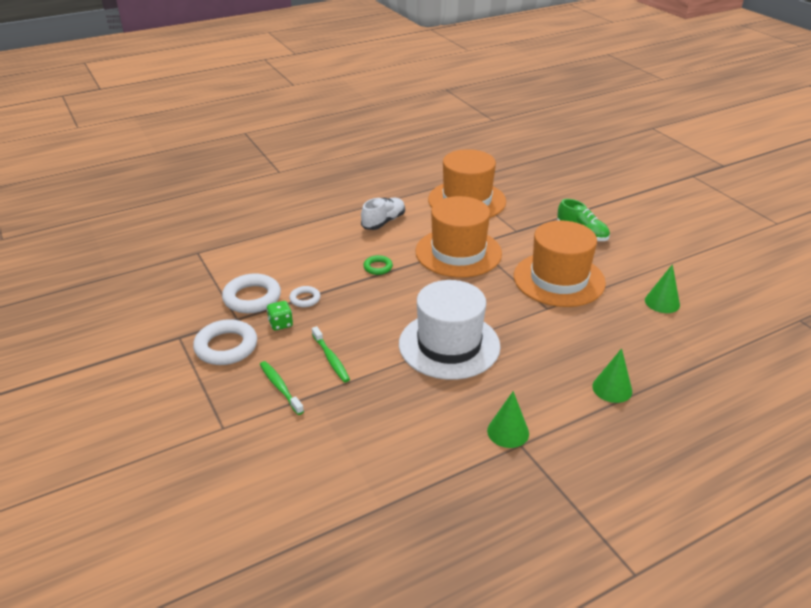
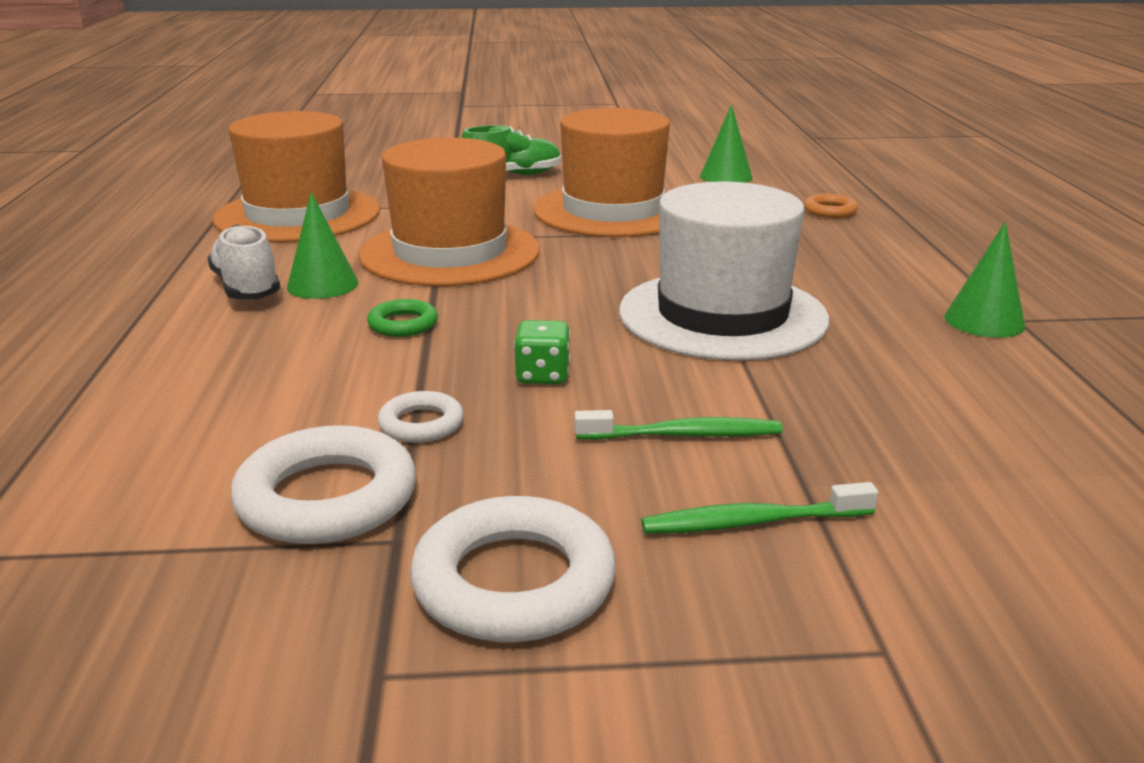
camera: 65 degrees left, 10 degrees down
(280, 324) = (490, 475): green dice -> green dice (542, 375)
(612, 388) = (901, 239): green cone -> green cone (322, 285)
(637, 353) = (830, 211): none -> orange ring

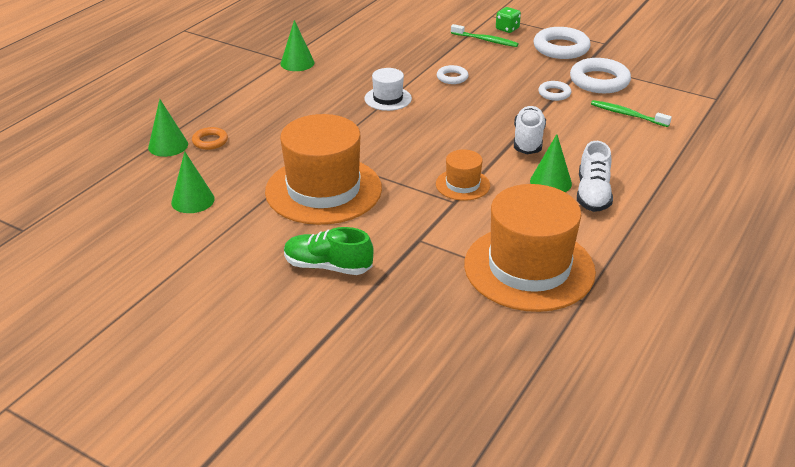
camera: 145 degrees left, 10 degrees up
(403, 324) = (528, 140): green ring -> white shoe
(450, 253) = (462, 185): orange hat -> orange hat, size x0.47
(542, 375) = (494, 97): green dice -> green dice (507, 29)
(677, 387) = (452, 77): none -> white ring
(683, 435) = (472, 64): green toothbrush -> green toothbrush (627, 115)
(722, 315) = (388, 98): white hat -> white hat, size x0.47
(861, 198) = (168, 146): none -> green cone

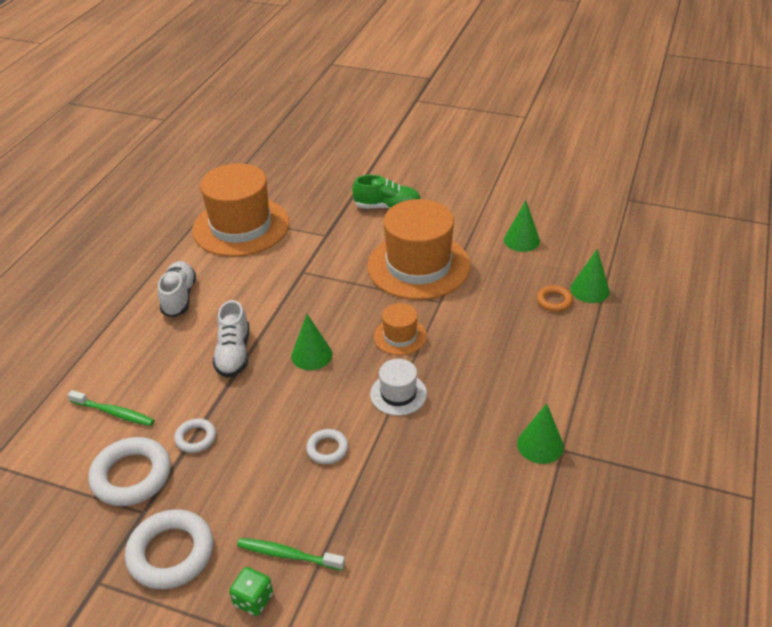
camera: 170 degrees right, 5 degrees up
(462, 185) = (297, 289): orange hat -> orange hat (400, 336)
(550, 182) = (216, 304): green cone -> green cone (311, 355)

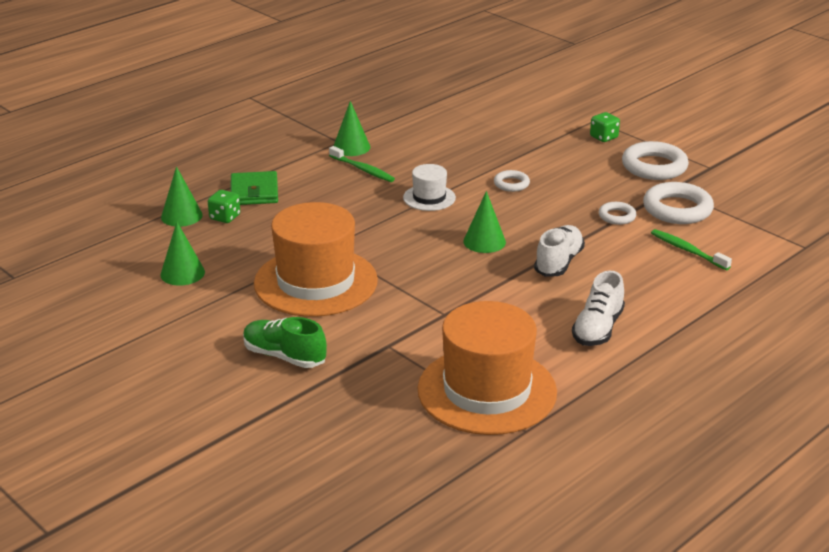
camera: 155 degrees left, 10 degrees down
(288, 555) = (571, 147): green toothbrush -> green toothbrush (363, 169)
(400, 336) = (392, 232): orange hat -> none
(554, 301) = (225, 217): orange ring -> green dice
(564, 339) = (254, 192): none -> green wallet

